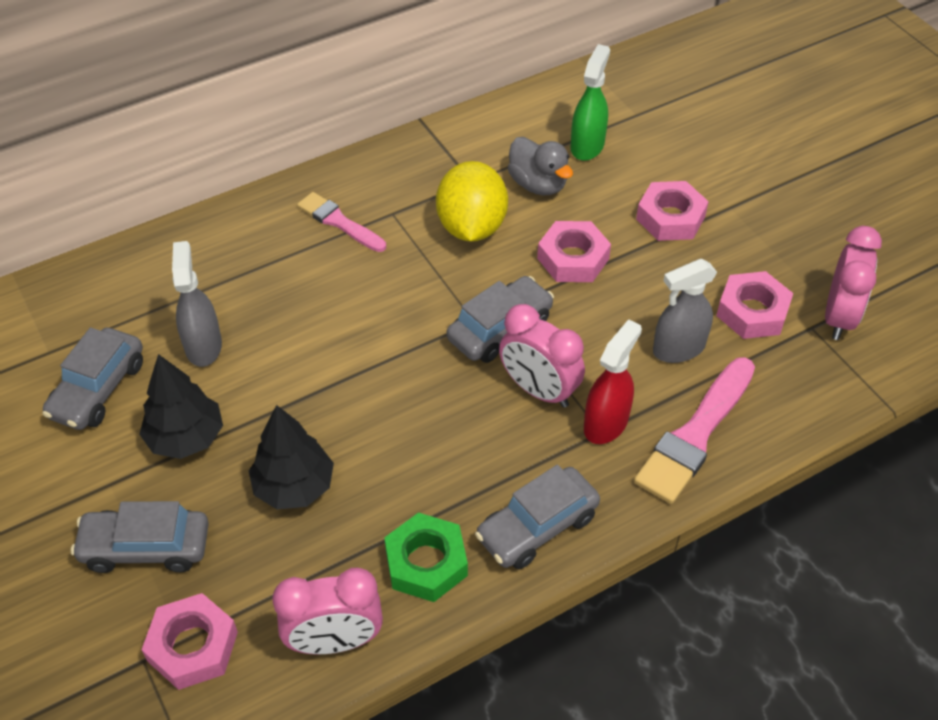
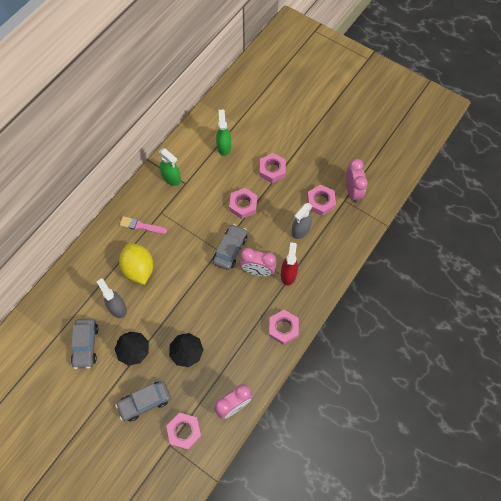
camera: 25 degrees left, 15 degrees up
(426, 563) = (251, 360): green nut -> none
(448, 163) = (171, 178): none -> green spray bottle
(471, 227) = (196, 206): yellow lemon -> yellow lemon (139, 269)
(537, 527) = (283, 328): grey car -> pink nut
(538, 184) = (213, 174): grey duck -> none
(695, 435) = (322, 265): pink brush -> none

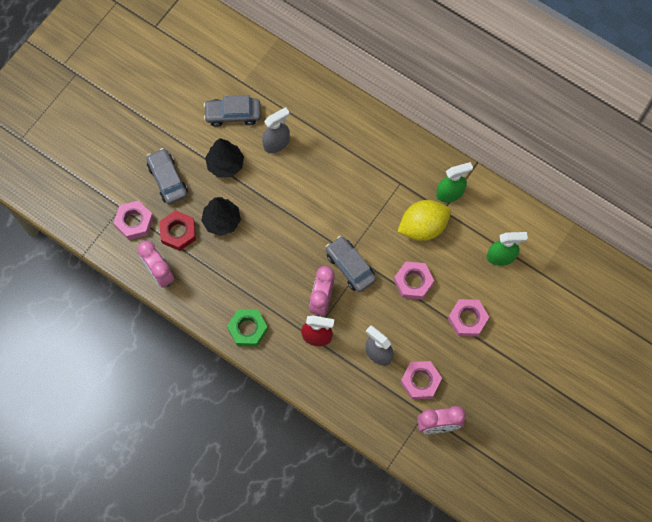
camera: 90 degrees right, 5 degrees up
(139, 269) = (324, 163): yellow lemon -> yellow lemon (423, 227)
(141, 226) = (381, 161): pink brush -> none
(171, 178) = (450, 193): green spray bottle -> green spray bottle turned 150 degrees counterclockwise
(196, 390) = (178, 232): none -> red nut
(230, 250) = (350, 267): grey car -> grey car turned 150 degrees counterclockwise
(283, 328) = (247, 329): pink nut -> green nut

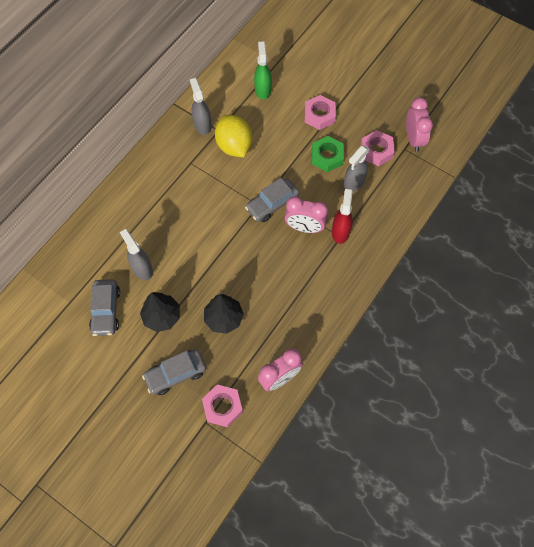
camera: 90 degrees left, 5 degrees down
(178, 232) = (235, 361): red nut -> none
(247, 329) = (335, 292): green nut -> green nut (327, 157)
(413, 282) = (286, 154): pink nut -> none
(450, 193) = (202, 124): green spray bottle -> grey spray bottle

